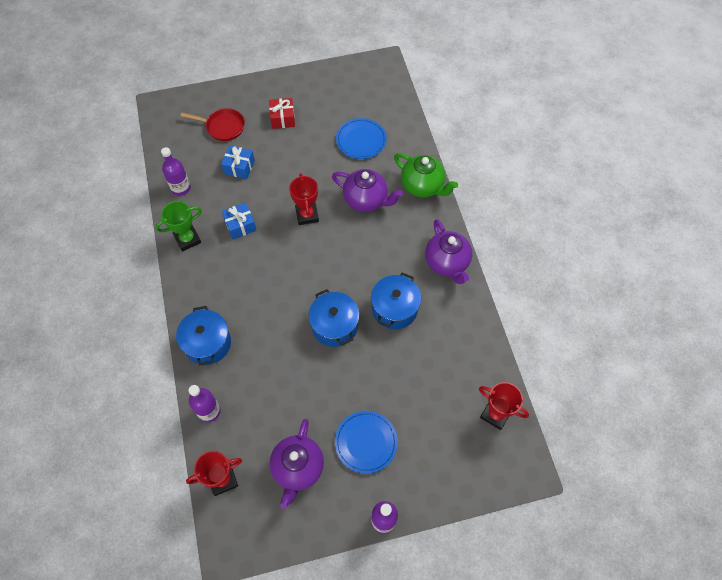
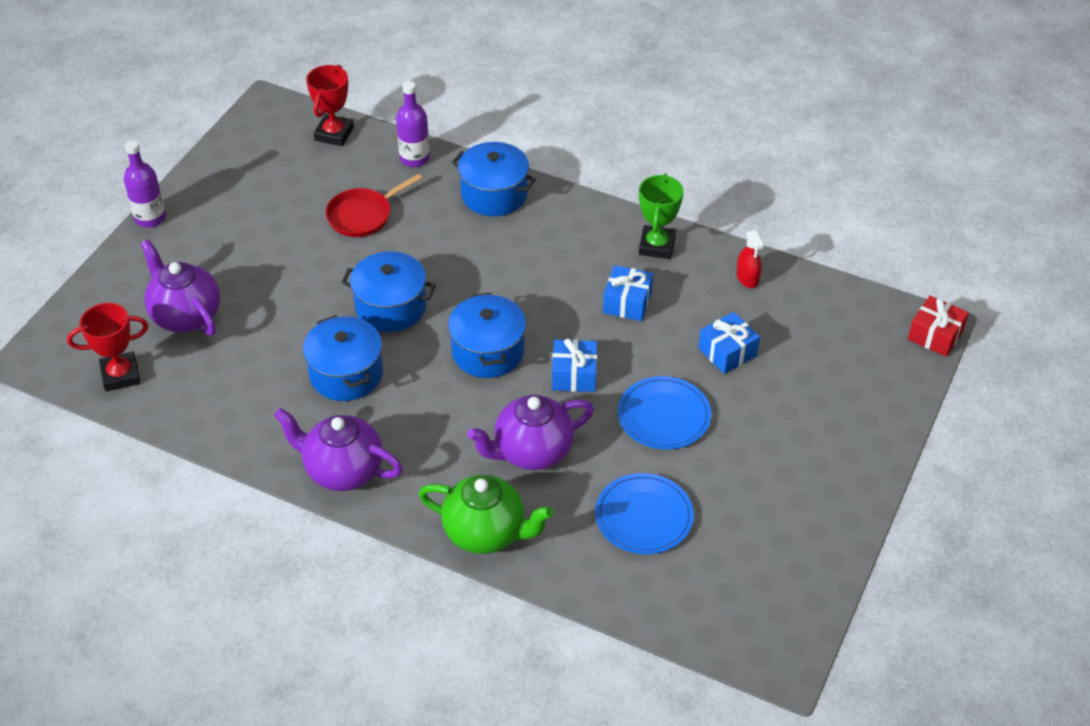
camera: 130 degrees right, 15 degrees down
(181, 188) = (747, 278): purple bottle -> red spray bottle
(223, 127) = (822, 374): red pan -> red pan (363, 215)
(283, 118) = (776, 450): red gift -> red gift (935, 335)
(298, 468) = (276, 188): purple teapot -> purple teapot (185, 315)
(307, 215) = (574, 375): red trophy -> blue gift
(324, 259) = (488, 351): none -> blue pot
(366, 442) = (234, 251): blue plate -> blue plate (664, 416)
(423, 186) = (486, 532): green teapot -> green teapot turned 150 degrees counterclockwise

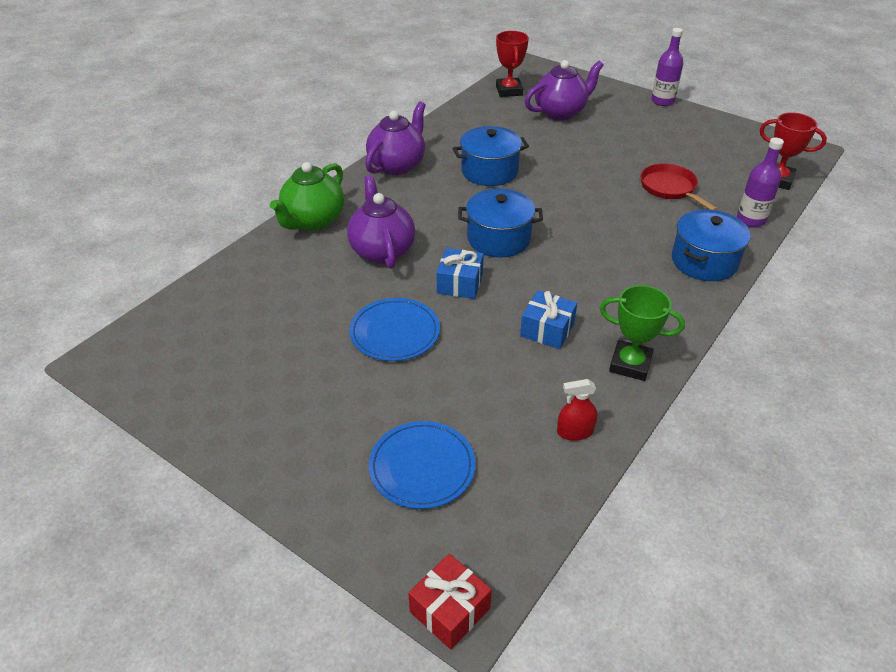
camera: 100 degrees right, 5 degrees down
(391, 307) = (558, 195): blue pot -> none
(643, 516) = (288, 303): blue plate -> blue plate (422, 467)
(727, 352) = (465, 393): blue gift -> none

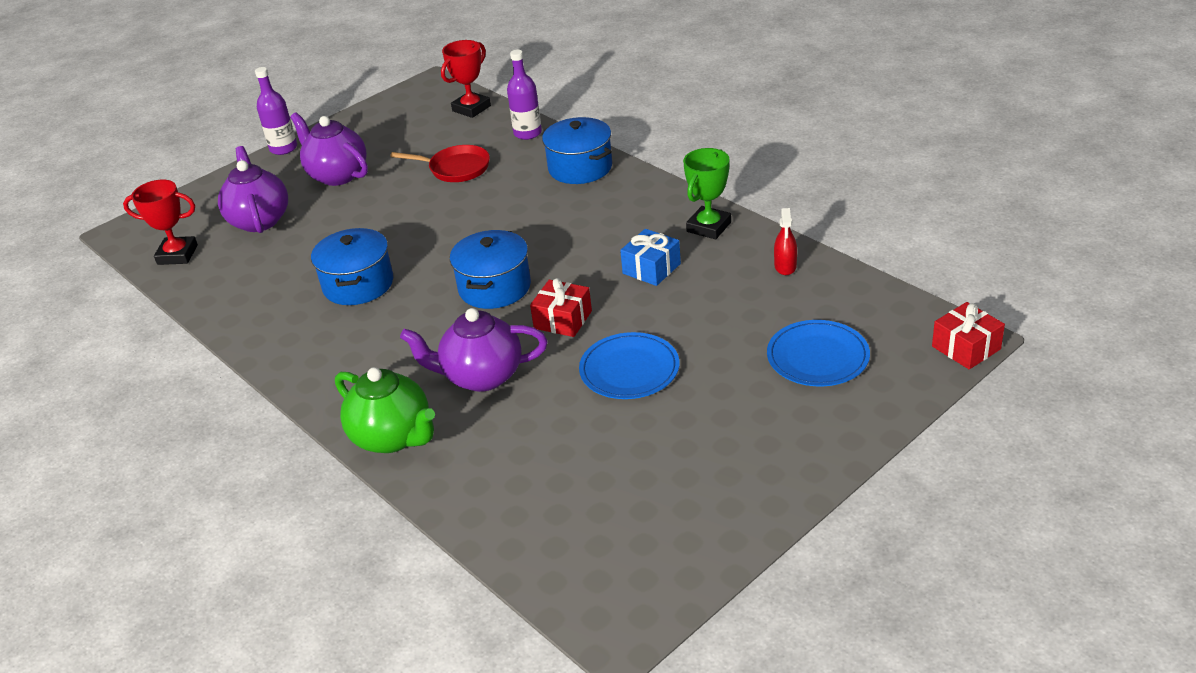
camera: 75 degrees left, 5 degrees down
(397, 165) = (302, 359): purple teapot -> purple teapot (337, 175)
(460, 283) = (563, 320): blue gift -> red gift
(670, 188) = (455, 168): red pan -> red pan turned 150 degrees counterclockwise

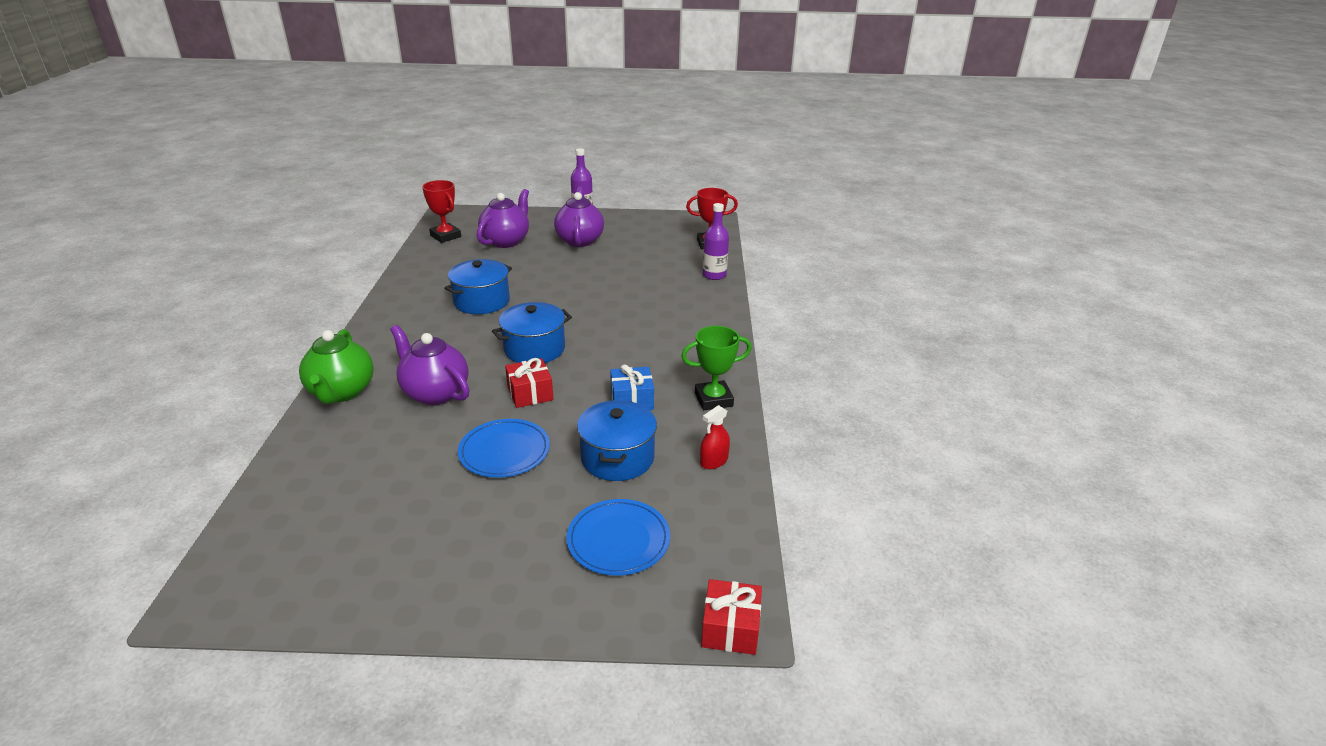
camera: 40 degrees right, 5 degrees down
(455, 168) = (640, 271): red pan -> none
(580, 168) = (706, 312): blue pot -> blue pot (617, 458)

